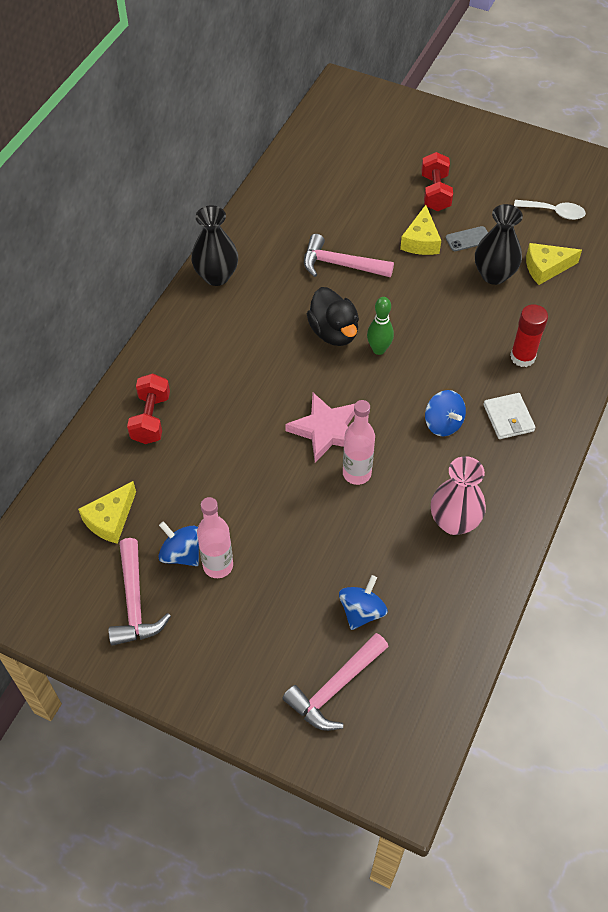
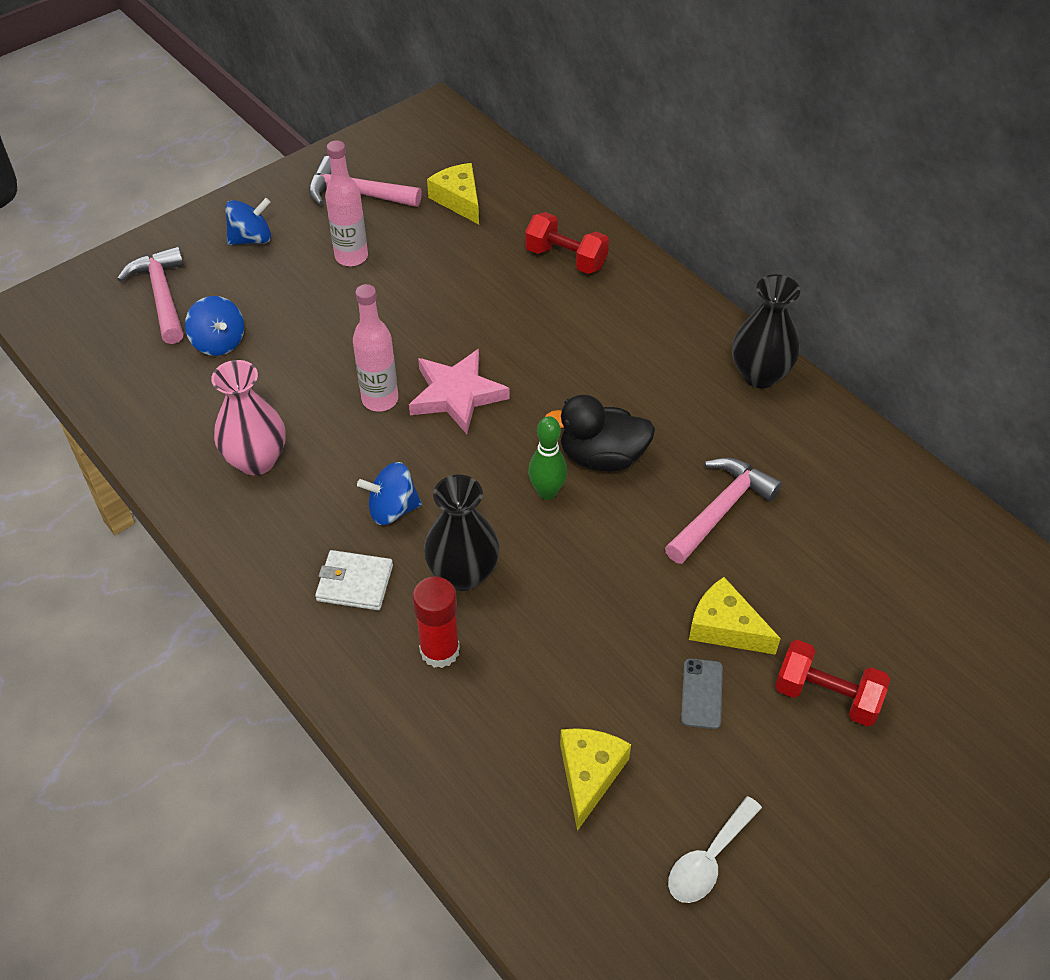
camera: 115 degrees right, 5 degrees down
(181, 553) = (384, 236): blue spinning top -> blue spinning top (251, 239)
(494, 275) = (610, 692): black vase -> black vase (463, 574)

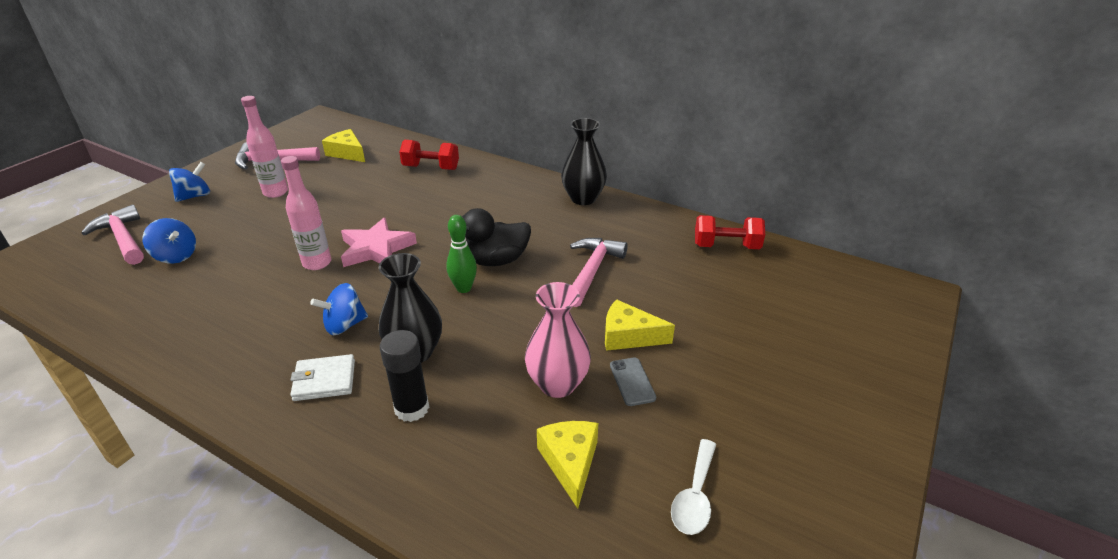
camera: 20 degrees left, 15 degrees down
(256, 460) = (220, 320): pink vase -> pink vase (557, 384)
(440, 650) = (412, 408): red glue stick -> black glue stick
(826, 696) = (721, 359): red dumbbell -> red dumbbell (726, 246)

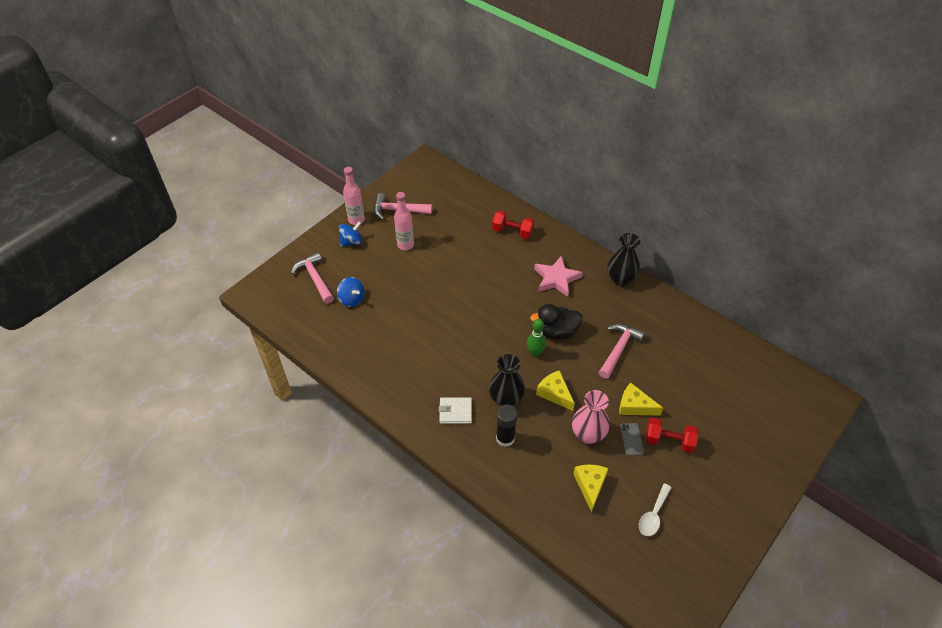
camera: 10 degrees right, 15 degrees up
(317, 263) = (441, 318): pink bottle -> pink bottle (356, 220)
(344, 325) = (463, 372): blue spinning top -> none
(347, 153) = (451, 207): yellow cheese -> yellow cheese (554, 393)
(376, 249) = (478, 310): pink star -> pink star (556, 279)
(726, 246) = (713, 340): red dumbbell -> red dumbbell (669, 441)

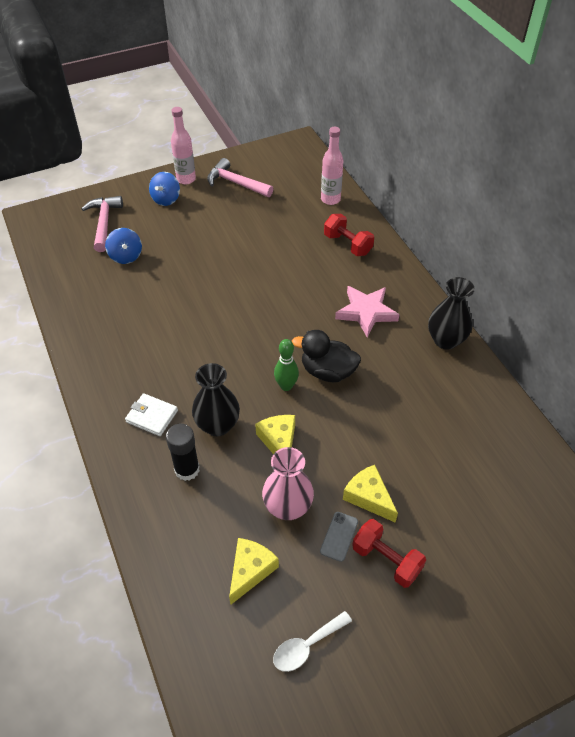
camera: 25 degrees right, 0 degrees up
(351, 242) = (166, 199): blue spinning top -> blue spinning top turned 120 degrees clockwise
(405, 245) = (219, 220): pink bottle -> pink bottle (330, 199)
(618, 349) = (391, 421): pink hammer -> none

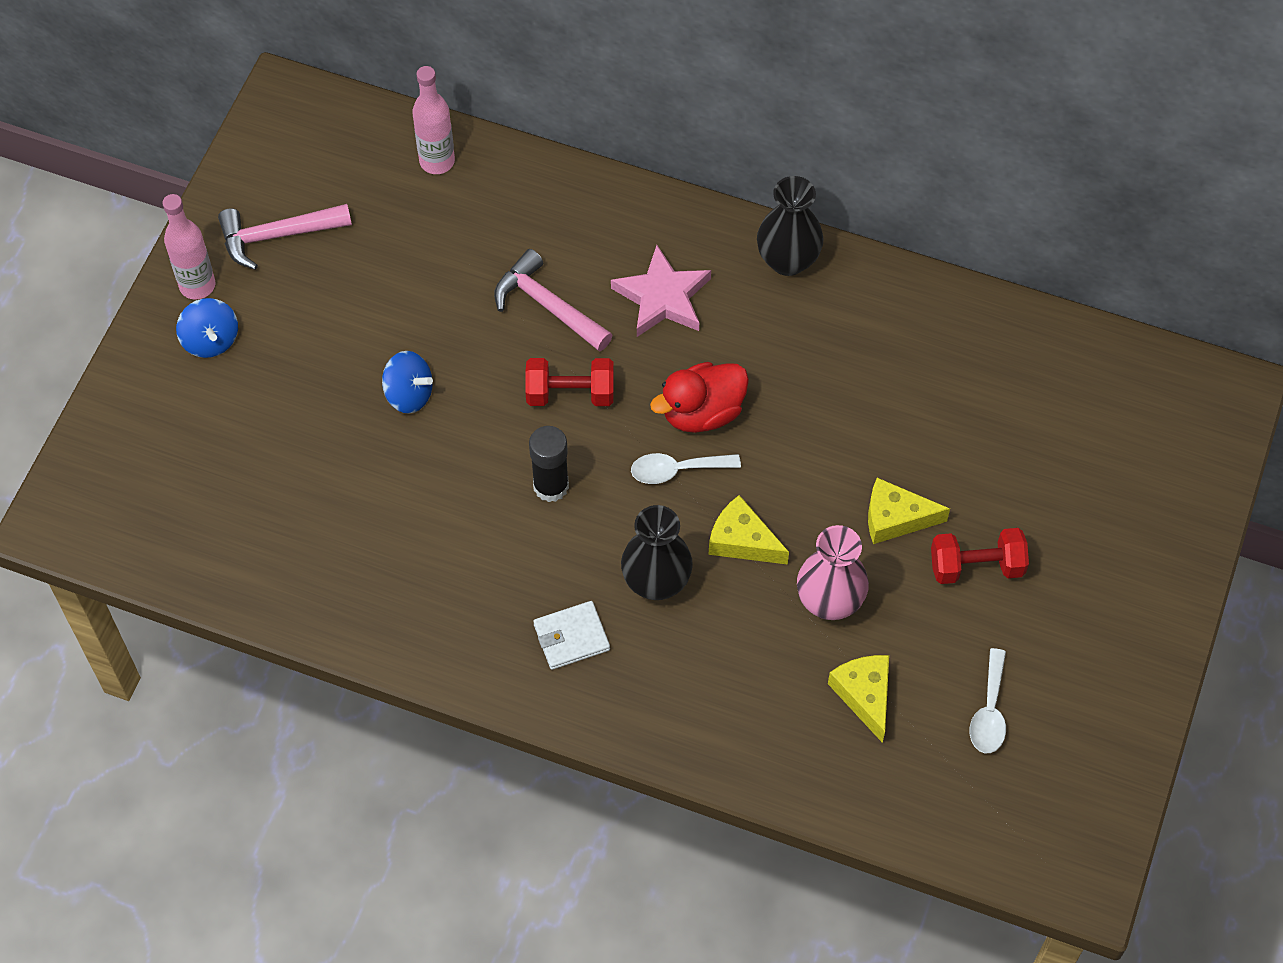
camera: 45 degrees left, 10 degrees up
(104, 223) = (171, 447): pink hammer -> pink hammer (547, 305)
(126, 256) = (270, 469): blue spinning top -> blue spinning top (409, 394)
(187, 469) = (683, 658): black glue stick -> black glue stick (551, 486)
(286, 386) = (677, 470): green bowling pin -> white spoon
(327, 371) = (702, 412): black duck -> red duck
(339, 536) = (909, 584): grey phone -> none
(347, 244) = (536, 216): red dumbbell -> red dumbbell (570, 393)

